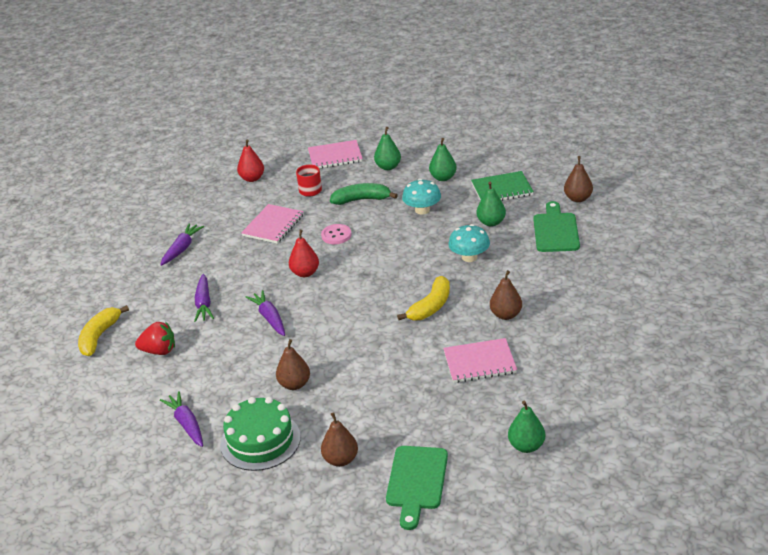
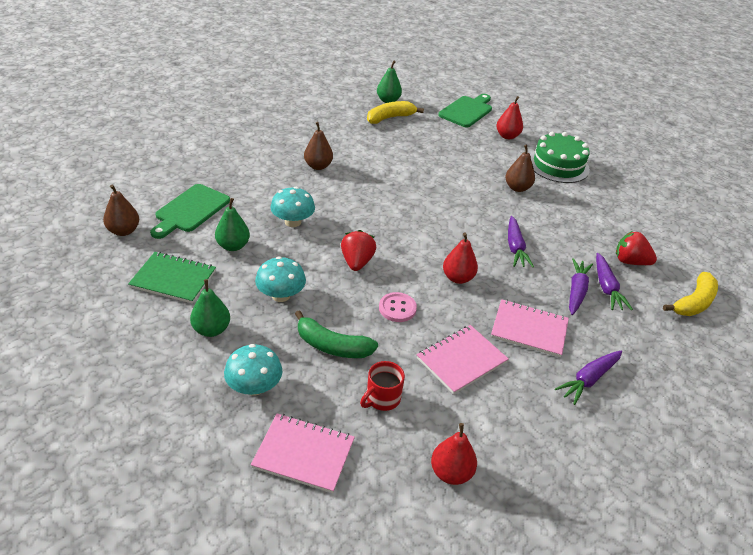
camera: 160 degrees left, 5 degrees up
(186, 424) = (612, 195): purple carrot -> purple carrot (606, 287)
(341, 460) = (507, 136): brown pear -> red pear
(388, 167) = (254, 387): green pear -> turquoise mushroom
(390, 251) = (357, 262): none -> red strawberry
(431, 306) = (368, 196): yellow banana -> yellow banana (390, 118)
(479, 362) = (370, 147): pink notebook -> pink notebook (529, 329)

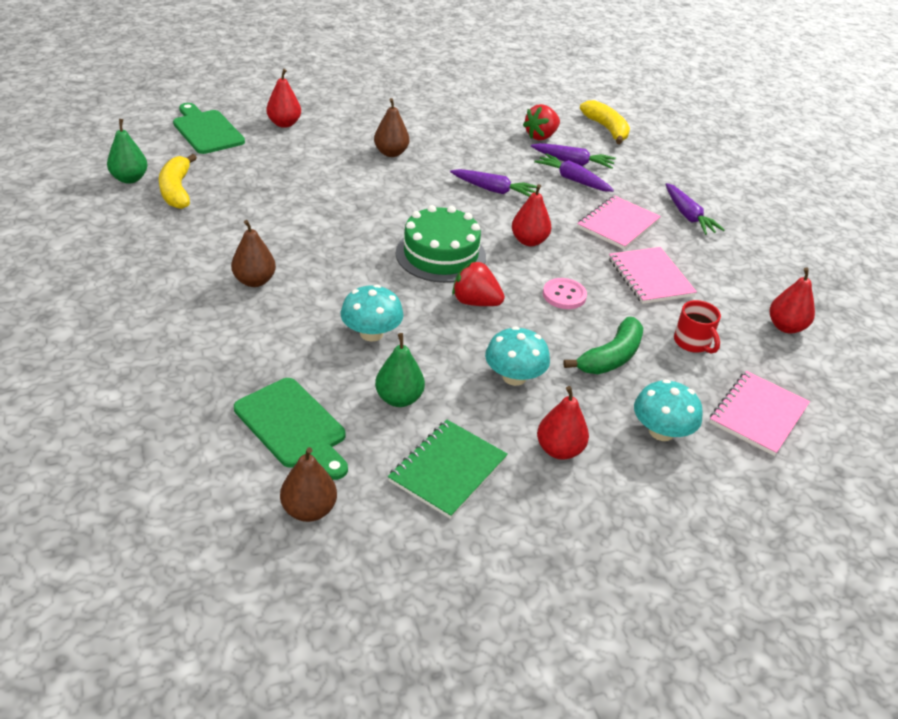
camera: 70 degrees left, 0 degrees up
(211, 330) = (559, 450): green pear -> red pear
(558, 165) = (363, 114): green cake -> green cake (440, 255)

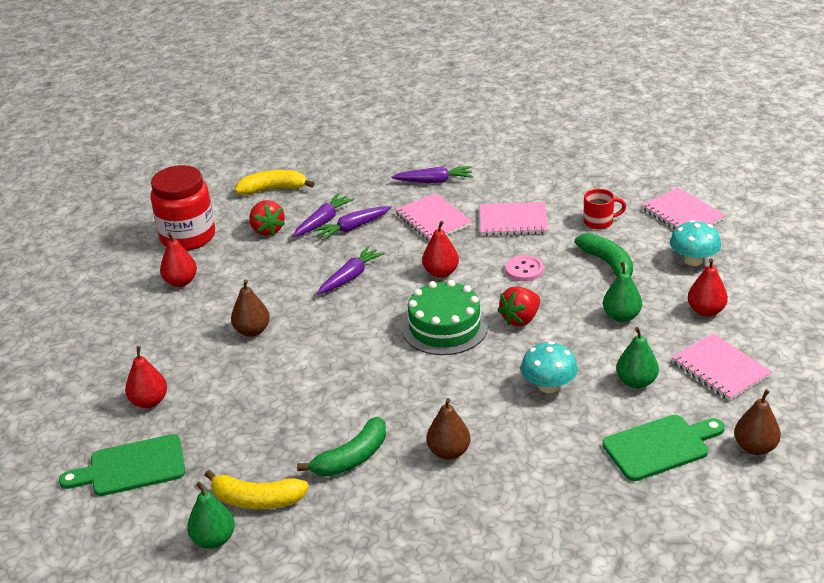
camera: 65 degrees left, 5 degrees down
(236, 228) = (352, 458): none -> green banana
(447, 470) = (720, 369): green notebook -> pink notebook
(507, 101) = (188, 237): none -> red jar
(514, 377) = (621, 316): turquoise mushroom -> green pear
(785, 327) = (591, 176): red pear -> red pear (181, 282)

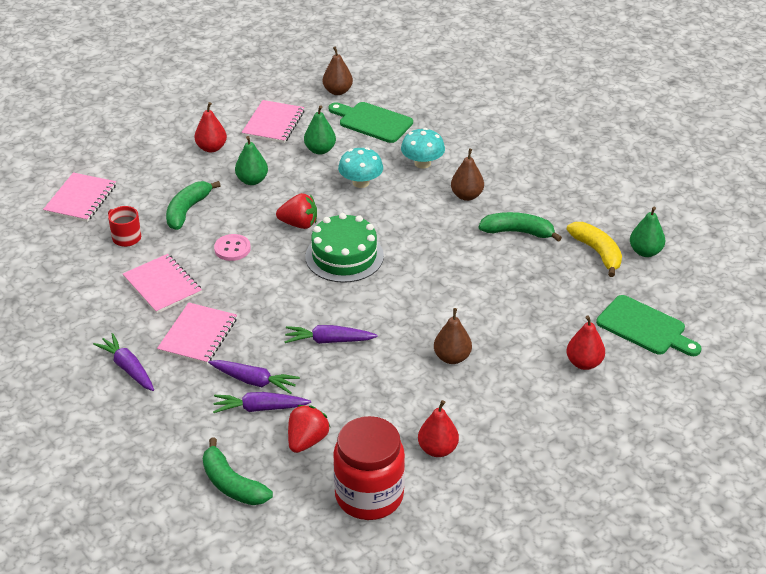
camera: 130 degrees left, 5 degrees up
(273, 189) = (232, 484): yellow banana -> green banana
(441, 272) = (276, 291): red pear -> none
(693, 260) = (148, 173): turquoise mushroom -> turquoise mushroom (422, 163)

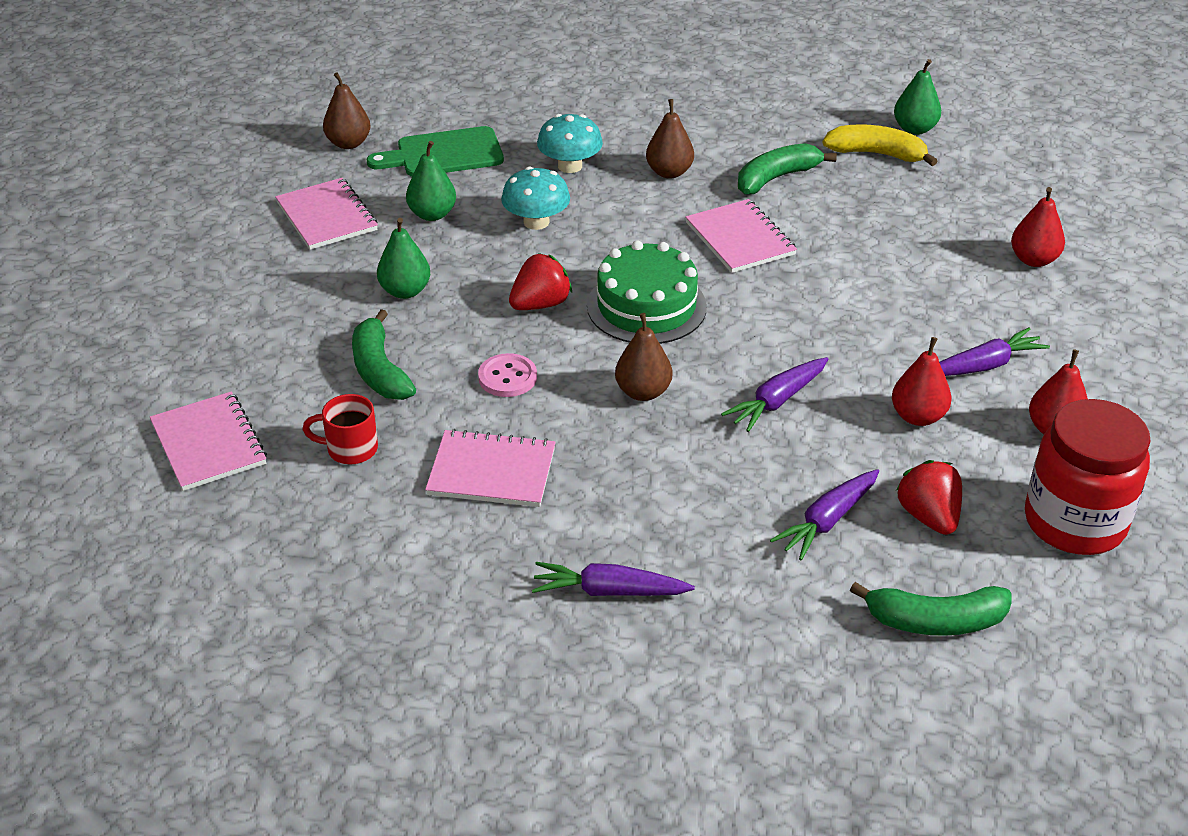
camera: 45 degrees left, 0 degrees up
(198, 335) = (628, 495): pink notebook -> pink notebook (740, 239)
(211, 148) = (292, 285): red pear -> red pear (918, 416)
(254, 381) = (773, 498): purple carrot -> purple carrot (984, 365)
(452, 357) = (918, 334): brown pear -> brown pear (643, 392)
(645, 327) = (1026, 195): green cutting board -> none

